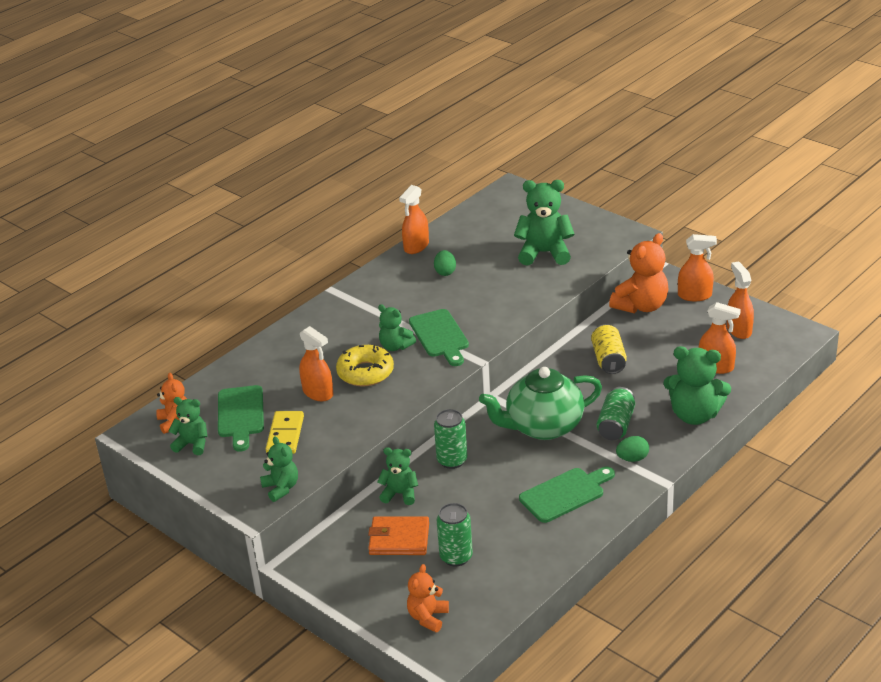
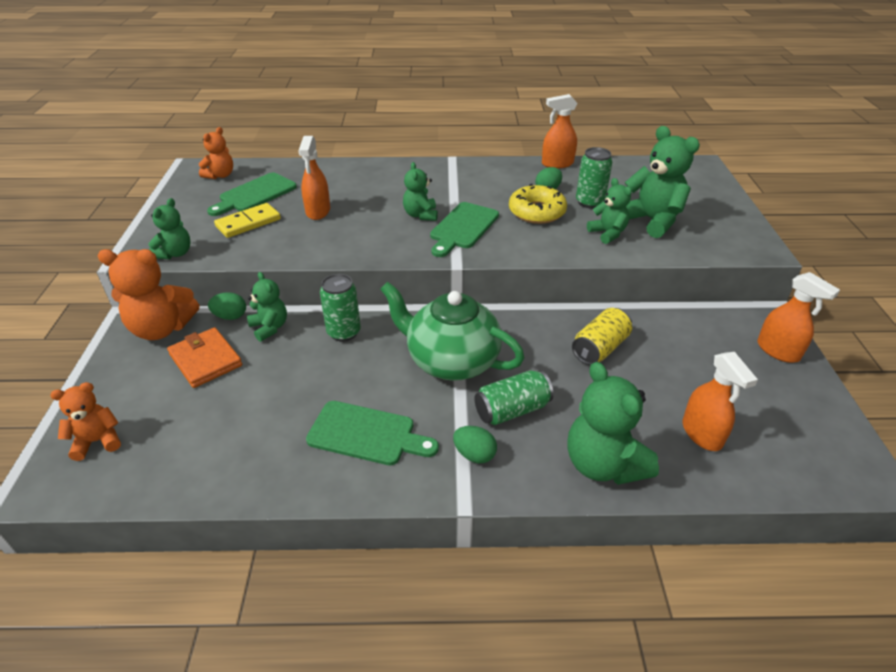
camera: 45 degrees right, 5 degrees up
(192, 444) = (200, 193): green teddy bear -> green teddy bear (607, 233)
(359, 509) = (230, 316): none -> green egg
(365, 372) = (369, 218): yellow donut -> yellow donut (536, 212)
(456, 557) = (205, 410): green can -> green can (589, 202)
(641, 306) = (704, 324): orange teddy bear -> orange teddy bear (162, 329)
(739, 330) = (784, 416): orange spray bottle -> none

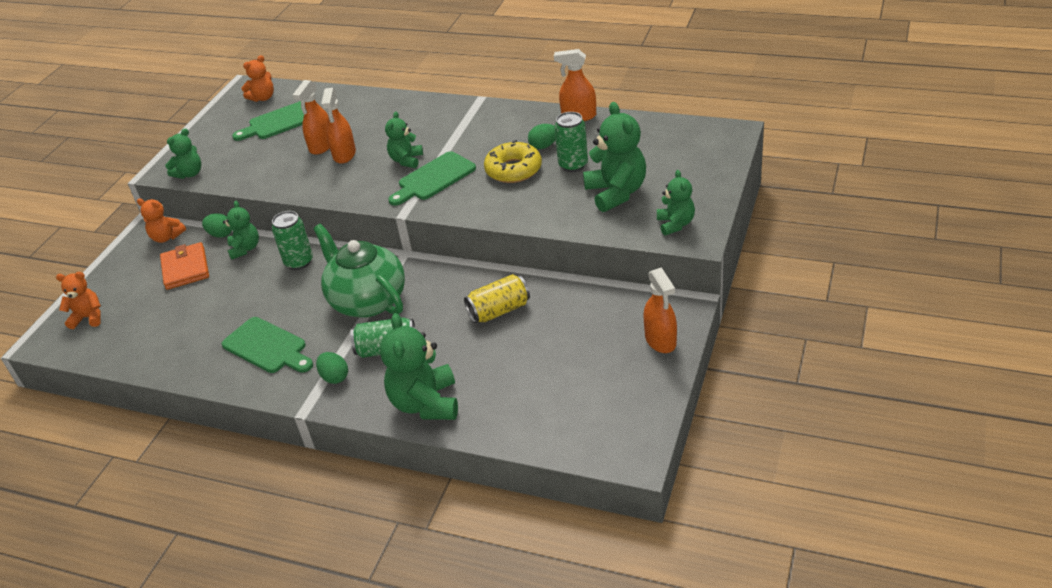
camera: 25 degrees right, 0 degrees up
(162, 329) = (166, 237): orange teddy bear -> orange teddy bear, size x0.59
(248, 223) = (259, 151): yellow domino -> none
(607, 233) = (561, 201): green teddy bear -> green teddy bear (675, 224)
(702, 434) = (524, 396): orange spray bottle -> orange spray bottle (344, 154)

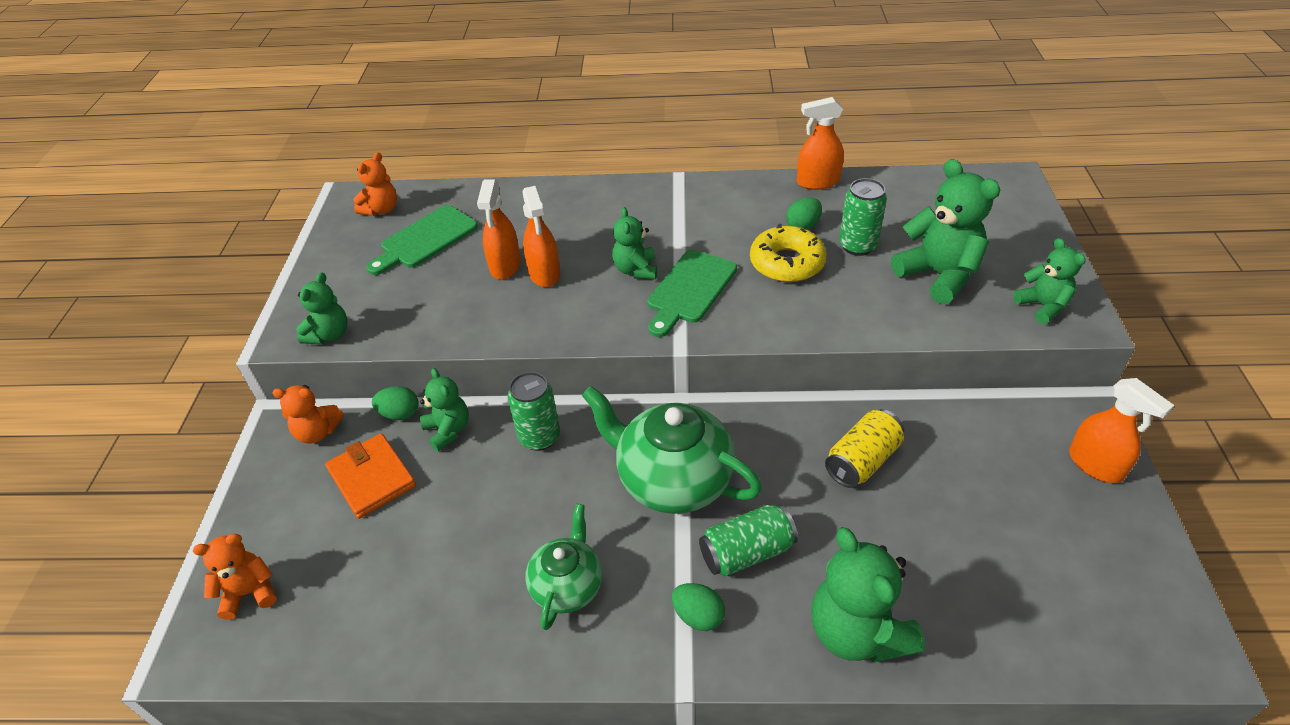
camera: 20 degrees left, 5 degrees up
(267, 347) = (567, 586): green cutting board -> green teapot

